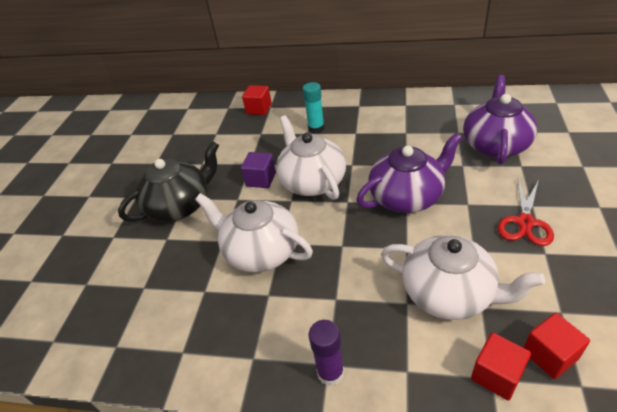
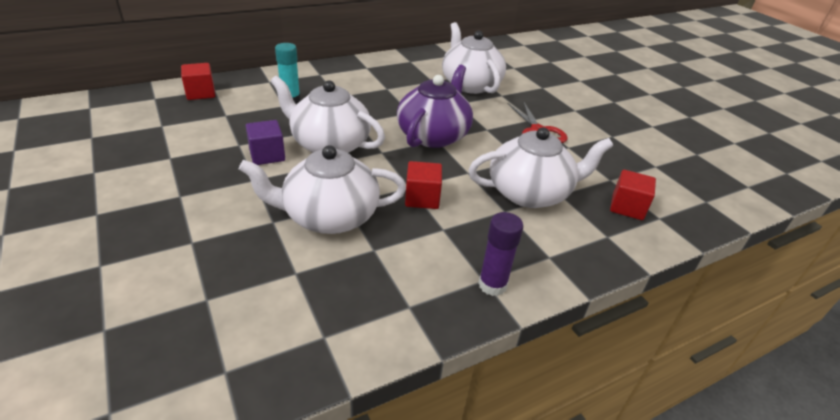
camera: 45 degrees left, 5 degrees down
(180, 205) = (179, 205): black teapot -> none
(495, 145) = (470, 84): purple teapot -> white teapot
(496, 375) = (608, 233): red cube -> red cube (422, 198)

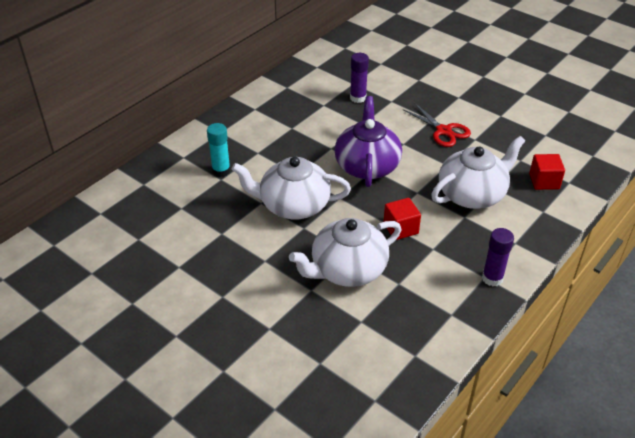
camera: 20 degrees left, 5 degrees up
(201, 93) = (136, 193): red cube -> none
(267, 155) = (254, 235): purple cube -> none
(470, 84) = (358, 98): white teapot -> purple glue stick

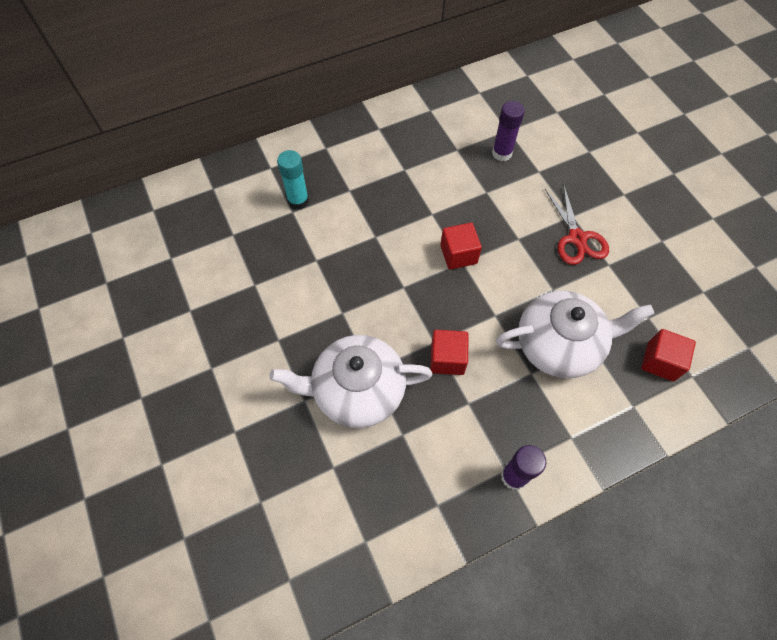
camera: 25 degrees right, 20 degrees up
(293, 205) = (347, 278): white teapot -> none
(367, 166) = (458, 254): purple teapot -> red cube

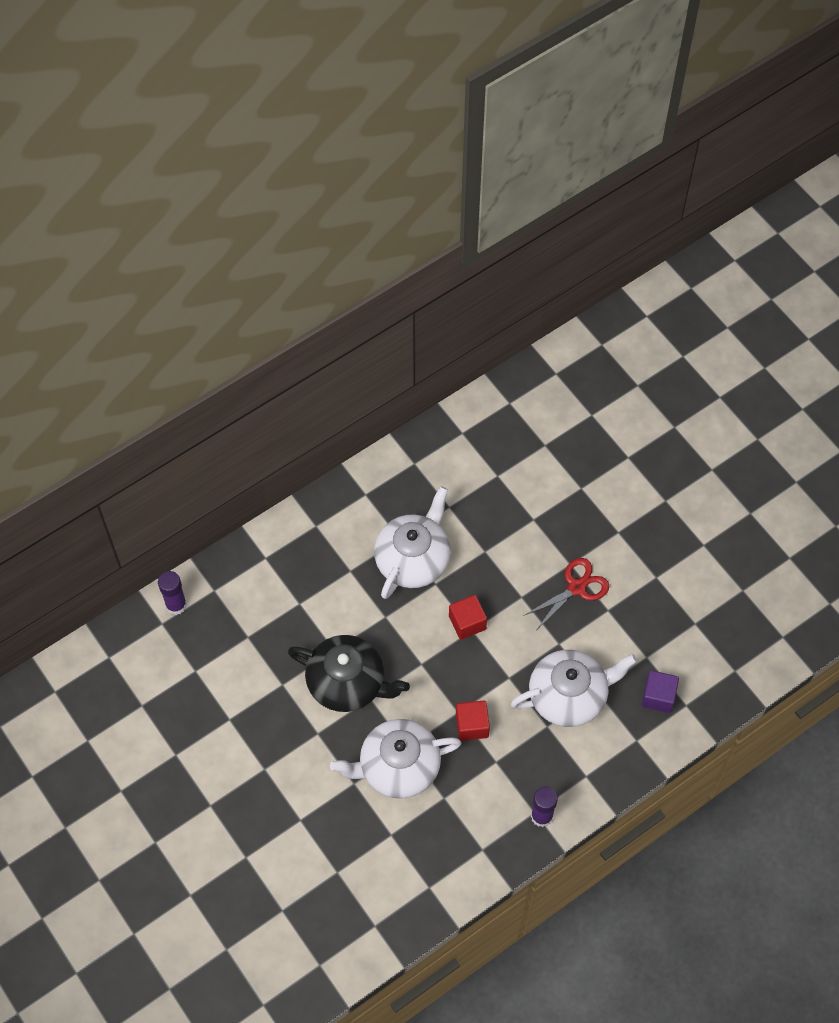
camera: 10 degrees left, 0 degrees up
(298, 201) = (302, 590): turquoise glue stick -> none
(322, 293) = (347, 683): none -> black teapot
(414, 189) = (413, 559): none -> white teapot
(502, 153) = (494, 504): purple glue stick -> purple glue stick (176, 605)
(577, 238) = (576, 587): red scissors -> red scissors turned 105 degrees counterclockwise
(660, 361) = (658, 696): red cube -> purple cube

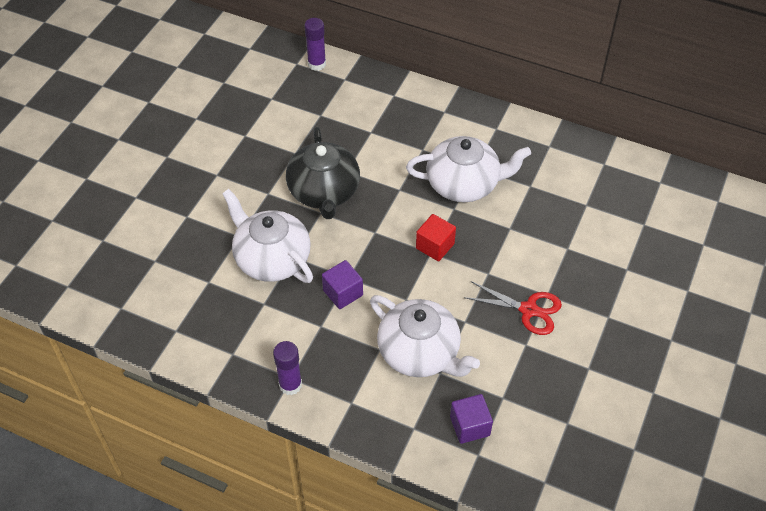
camera: 60 degrees right, 10 degrees down
(472, 725) = (343, 293): red cube -> purple cube

